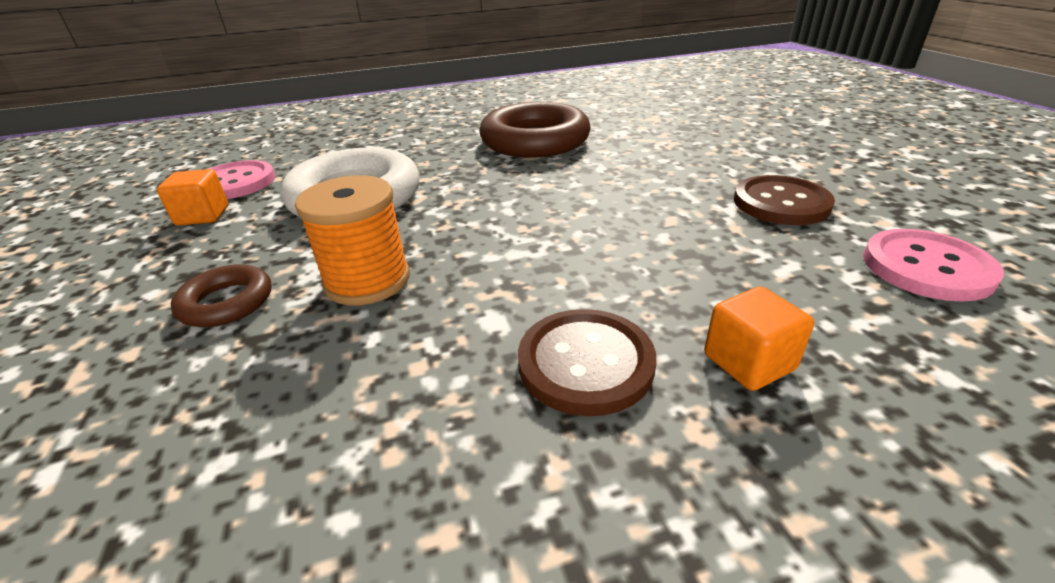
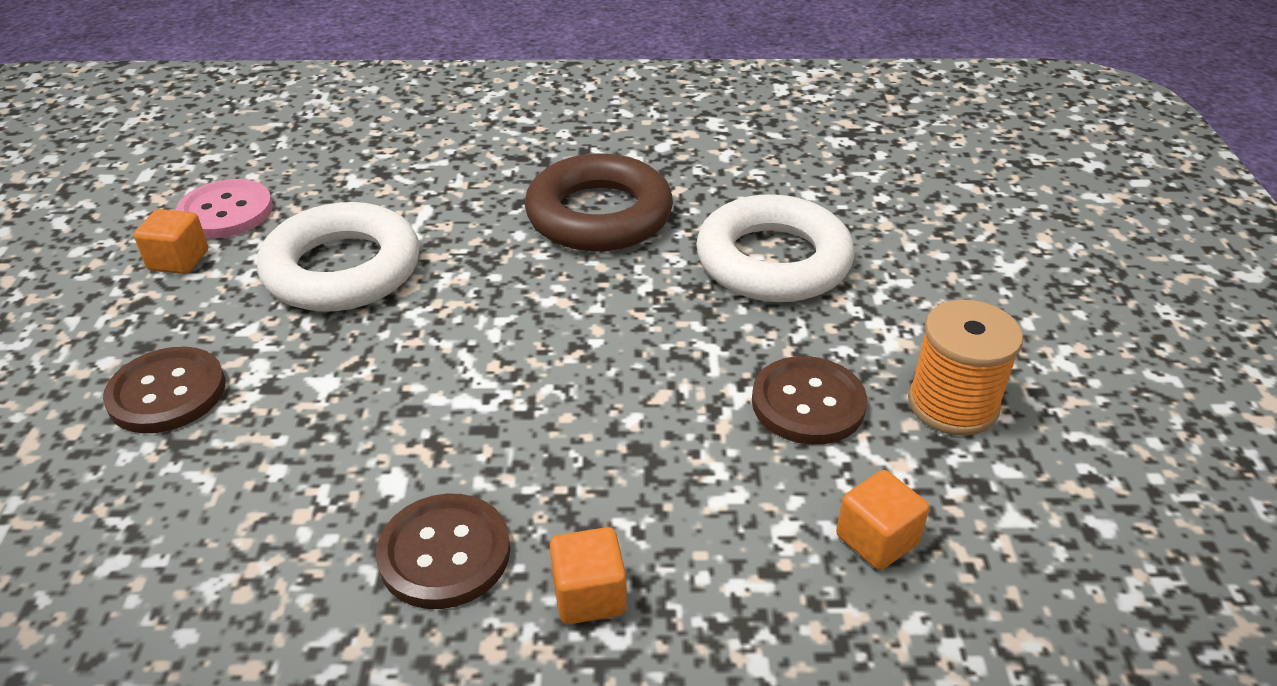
camera: 15 degrees right, 5 degrees up
(227, 302) = (167, 393): brown ring -> brown button
(367, 281) = (302, 399): orange spool -> orange spool (952, 404)
(675, 142) = (773, 261): none -> white ring
(927, 267) = (876, 539): pink button -> orange cube

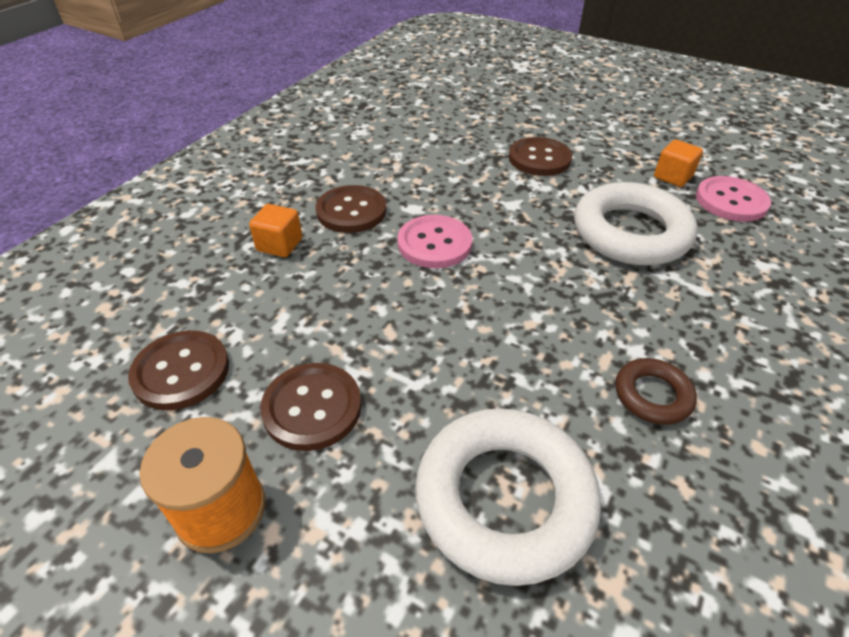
camera: 120 degrees right, 5 degrees up
(471, 423) = (434, 244): none -> pink button
(599, 215) = (652, 395): brown ring -> brown ring, size x0.50
(876, 539) = (181, 371): orange cube -> brown button

